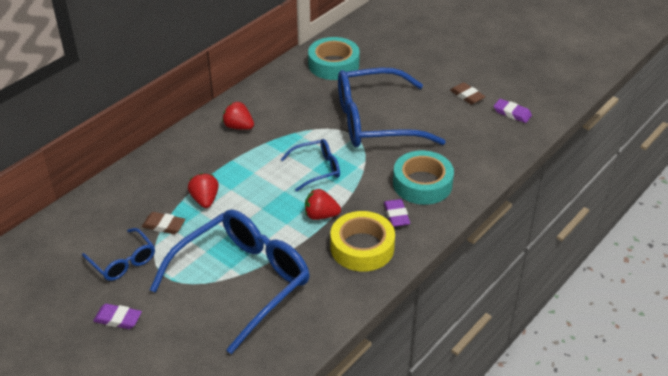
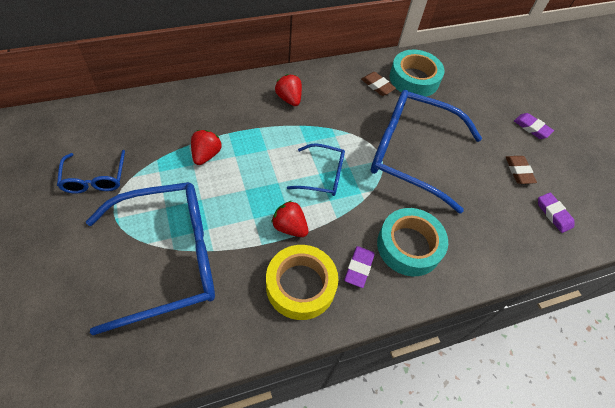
camera: 25 degrees right, 15 degrees up
(118, 319) = (42, 234): purple eraser -> purple eraser (531, 128)
(164, 225) = (154, 161): brown eraser -> brown eraser (377, 86)

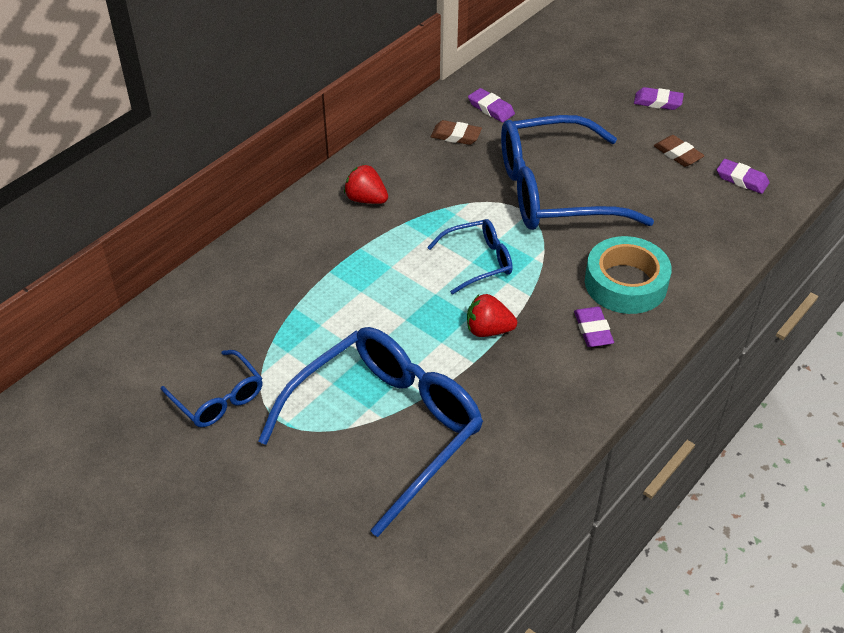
camera: 25 degrees left, 10 degrees down
(206, 155) = (326, 307): red strawberry -> none
(300, 285) = (549, 377): yellow tape -> none
(414, 79) = (491, 108): turquoise tape -> purple eraser

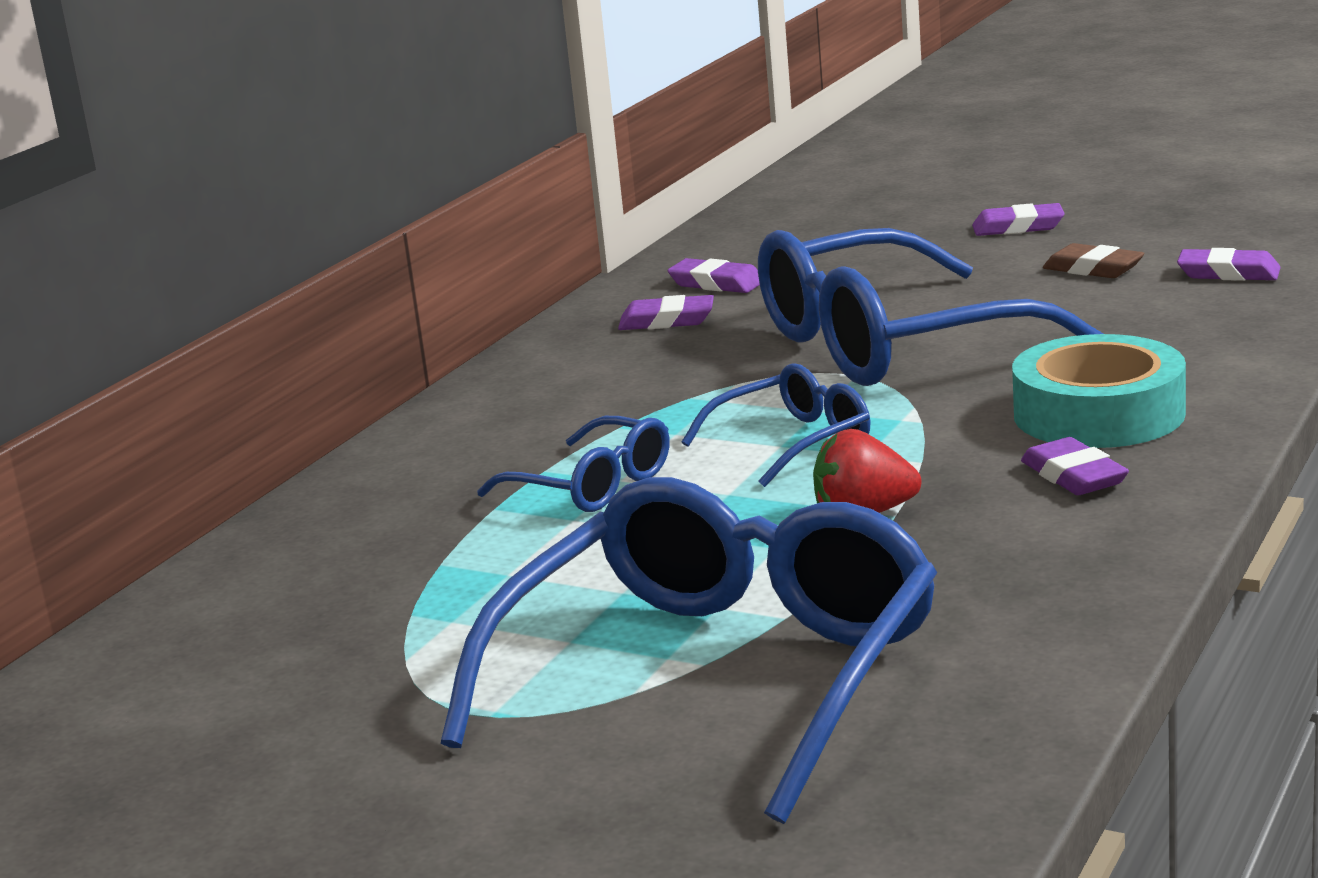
camera: 10 degrees left, 25 degrees down
(218, 398) = (322, 709): blue glasses -> blue glasses (592, 485)
(366, 199) = (528, 415): red strawberry -> none
(456, 136) = (667, 321): brown eraser -> purple eraser

